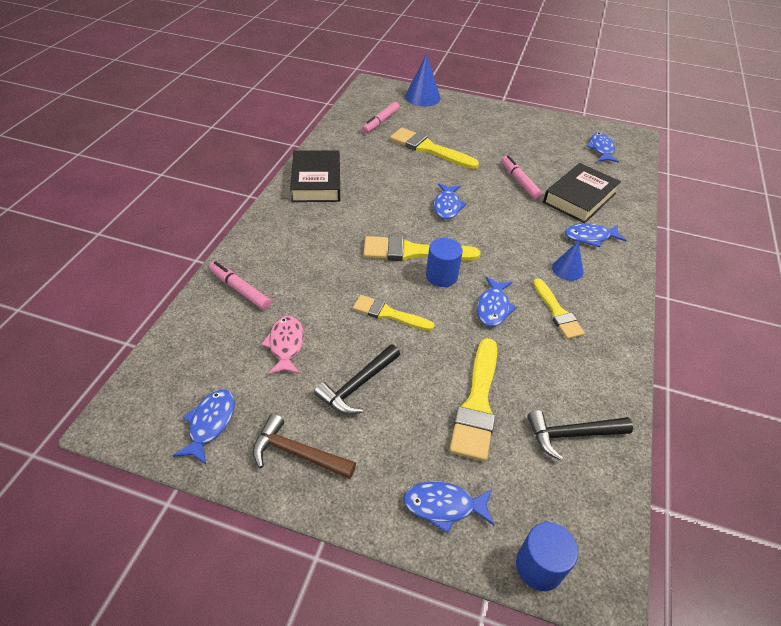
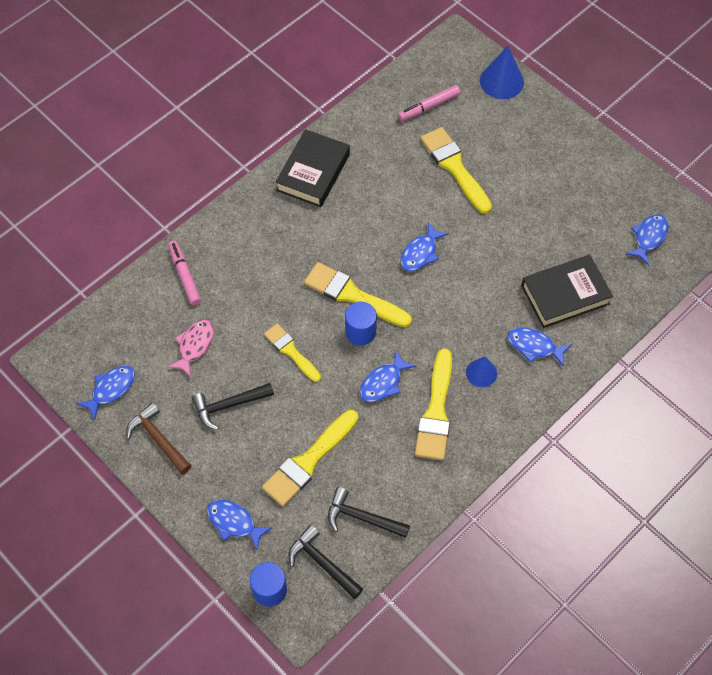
camera: 30 degrees right, 15 degrees up
(519, 181) = (518, 248): pink marker -> none
(557, 312) = (436, 411): yellow brush -> yellow brush, size x1.55
(571, 502) = (322, 563): none -> black hammer

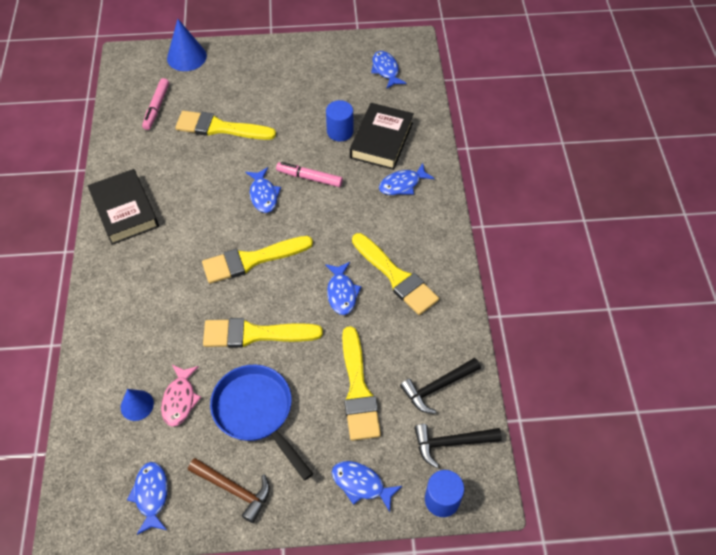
camera: 50 degrees left, 5 degrees down
(158, 439) = (234, 490): brown hammer -> brown hammer turned 150 degrees counterclockwise
(184, 275) = (111, 361): pink marker -> pink marker (309, 178)
(194, 346) = (180, 399): pink fish -> pink fish turned 150 degrees counterclockwise
(229, 405) = (256, 412): black hammer -> blue pan
(234, 522) = (361, 484): blue fish -> blue fish turned 45 degrees clockwise
(291, 351) = (255, 334): yellow brush -> yellow brush, size x1.55
(360, 332) = (286, 277): blue cylinder -> blue cylinder (340, 131)
(481, 373) = (392, 228): blue cone -> blue cone (137, 405)

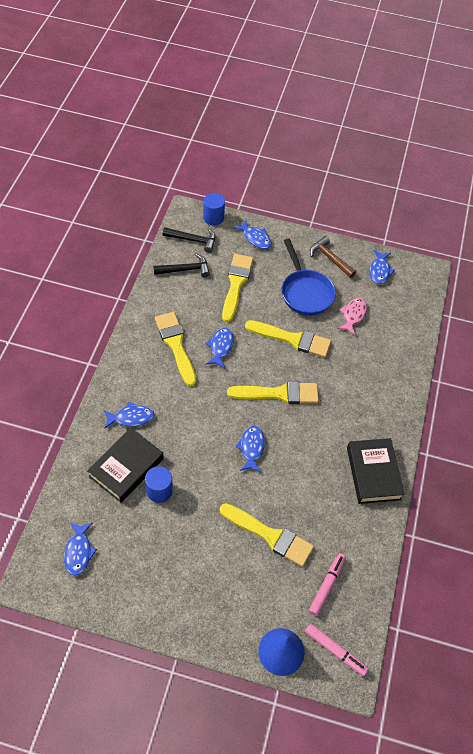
camera: 165 degrees left, 0 degrees up
(137, 405) = (382, 321): blue cone -> none
(309, 178) = (206, 451): pink marker -> pink marker (335, 650)

